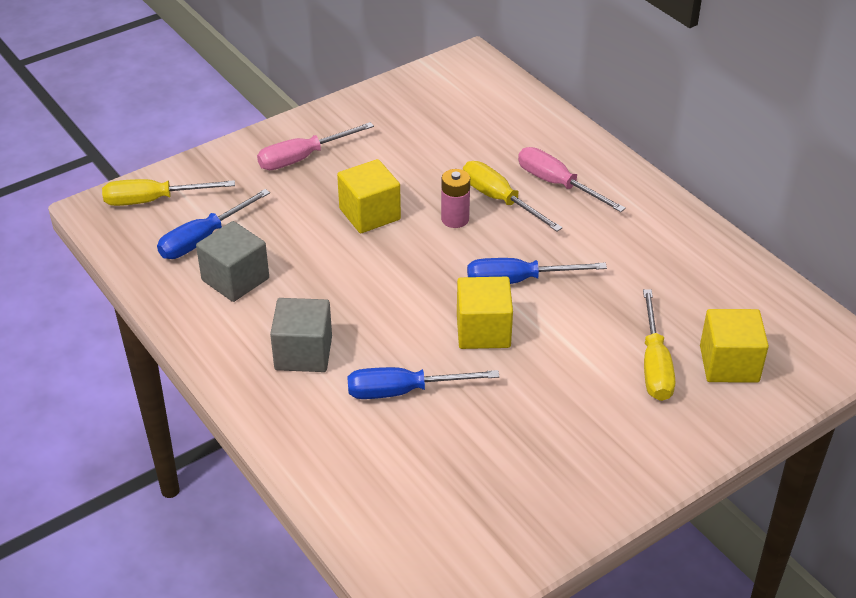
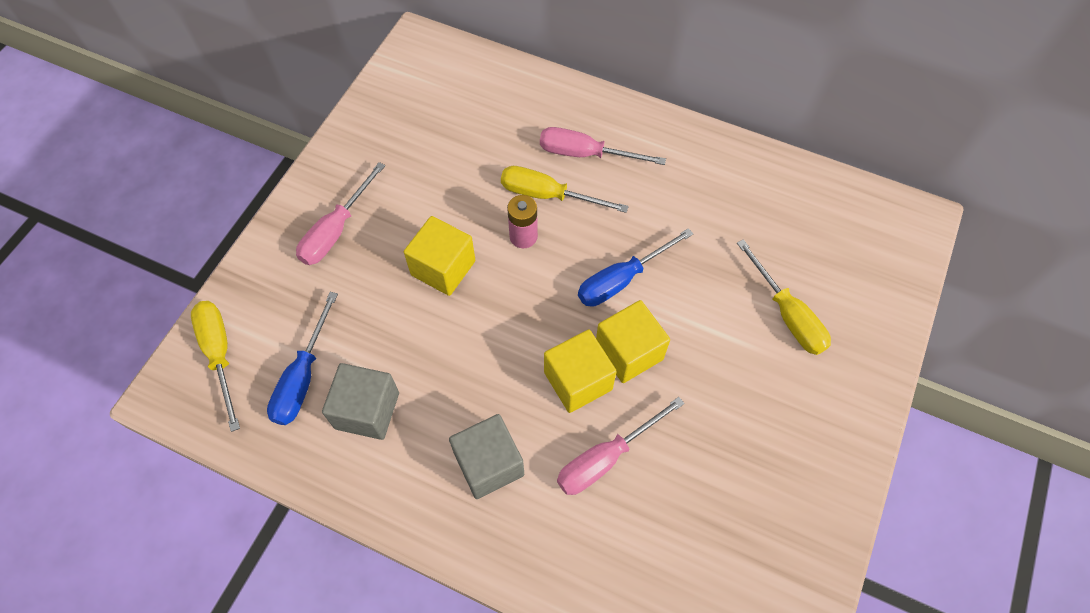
camera: 30 degrees left, 20 degrees up
(153, 200) = (220, 354): yellow screwdriver -> yellow screwdriver turned 105 degrees clockwise
(403, 391) = (606, 458): blue screwdriver -> pink screwdriver
(729, 364) = (841, 283): yellow cube -> yellow cube (578, 381)

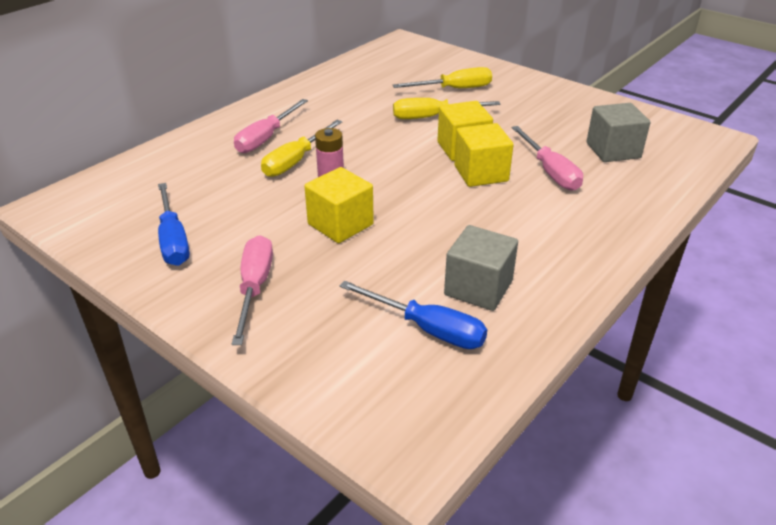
camera: 75 degrees left, 25 degrees down
(220, 354) = (374, 396): yellow screwdriver -> yellow screwdriver (432, 117)
(336, 230) = (255, 287): pink screwdriver -> pink screwdriver turned 135 degrees counterclockwise
(489, 464) = (546, 225): grey cube -> grey cube (613, 150)
(621, 280) = (397, 142): blue screwdriver -> blue screwdriver (173, 240)

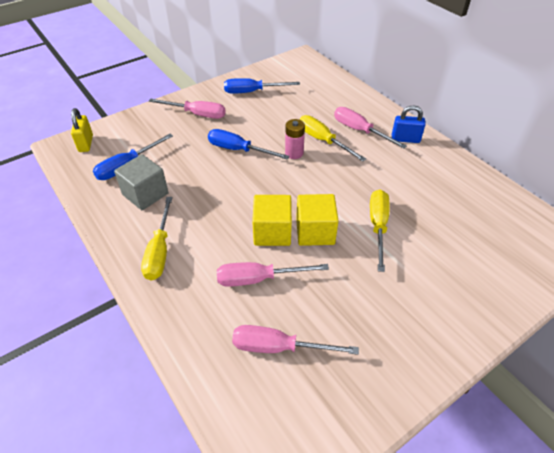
camera: 105 degrees right, 10 degrees up
(276, 110) = (405, 139): none -> blue padlock
(340, 224) = (238, 150): yellow cube -> blue screwdriver
(388, 413) = (86, 143): none -> yellow padlock
(454, 89) = (438, 258): yellow screwdriver -> yellow screwdriver (159, 251)
(613, 150) = (278, 347): grey cube -> pink screwdriver

